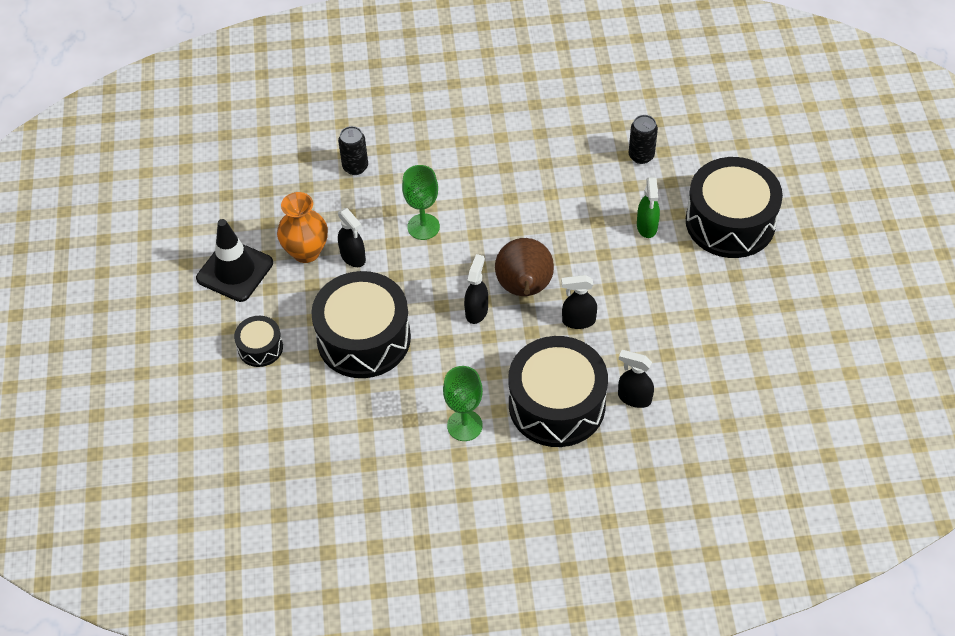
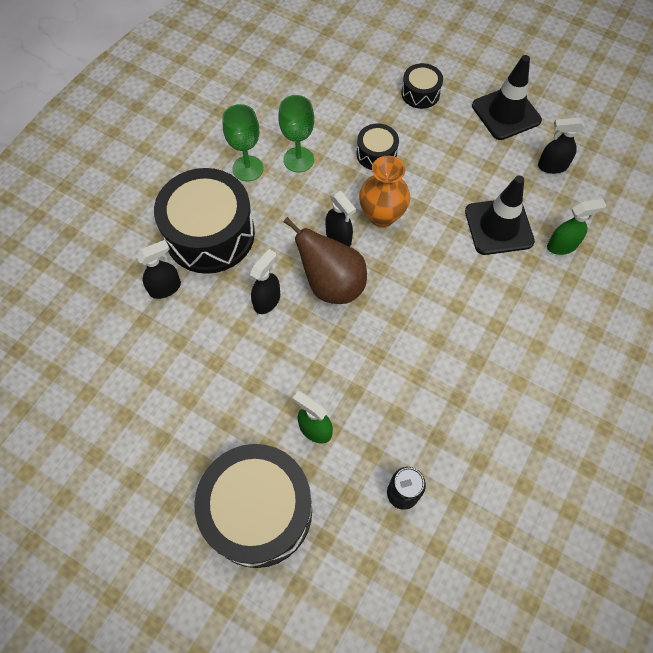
camera: 125 degrees right, 10 degrees up
(306, 252) = (491, 164): orange vase -> orange vase (382, 215)
(353, 257) = (461, 190): black spray bottle -> black spray bottle (552, 166)
(355, 167) = (562, 246): black can -> green spray bottle
(364, 338) = (376, 154): black drum -> black drum, size x0.48
(370, 214) = (498, 226): none -> black traffic cone
(423, 227) = (455, 254): green goblet -> green goblet (298, 159)

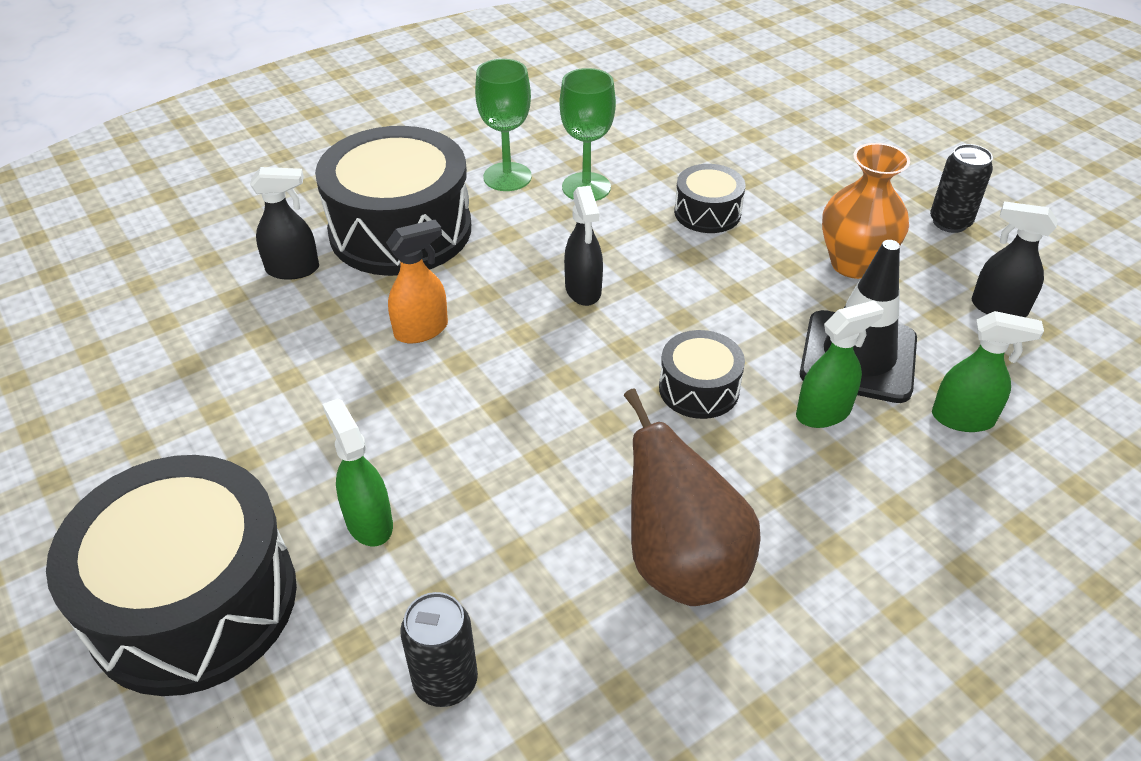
camera: 25 degrees right, 20 degrees down
(267, 301) = (422, 330): black spray bottle -> orange spray bottle
(331, 284) = (532, 342): brown pear -> brown pear (682, 564)
(382, 215) = (668, 284): orange vase -> orange vase (853, 264)
(420, 93) = (820, 165): black drum -> black drum (699, 388)
(497, 269) = (823, 413): none -> green spray bottle
(506, 113) = (950, 222): black traffic cone -> black can

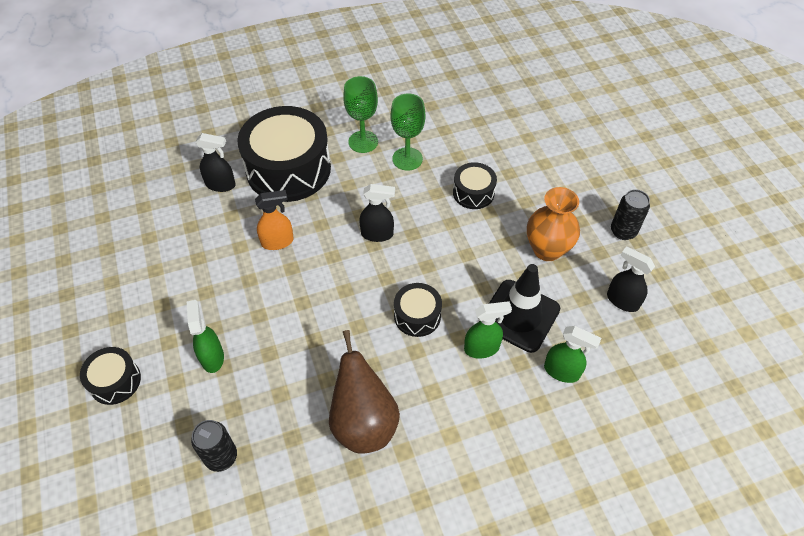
camera: 15 degrees right, 10 degrees up
(194, 601) = (115, 381): black drum -> black drum, size x0.48
(583, 290) = (377, 234): black spray bottle -> black spray bottle turned 90 degrees counterclockwise

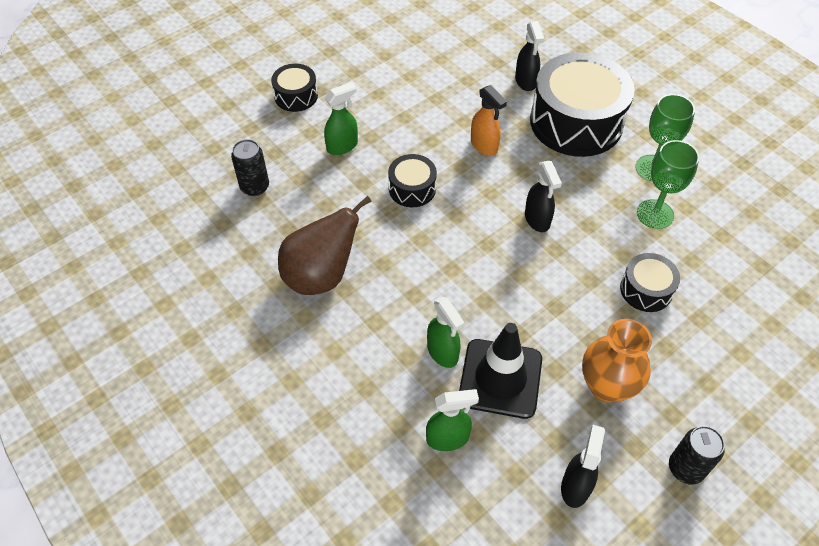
camera: 70 degrees right, 0 degrees up
(417, 316) = (455, 284): black drum -> black drum (412, 188)
(562, 371) = (448, 438): green spray bottle -> green spray bottle turned 105 degrees counterclockwise

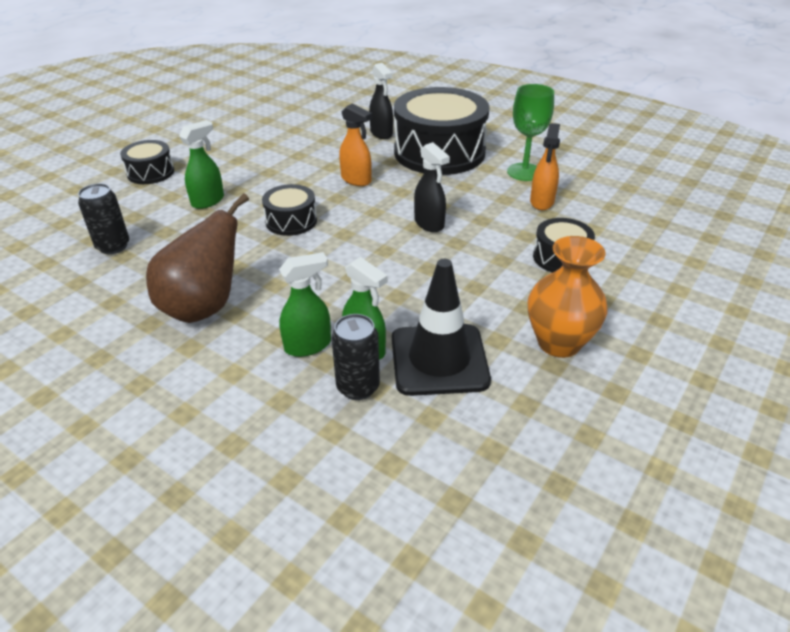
camera: 15 degrees left, 15 degrees down
(448, 438) = (397, 430): green spray bottle -> green spray bottle (308, 345)
(575, 486) = (567, 445): black spray bottle -> none
(655, 214) = (542, 202): green goblet -> orange spray bottle
(685, 468) = (679, 400): black can -> black can (358, 387)

